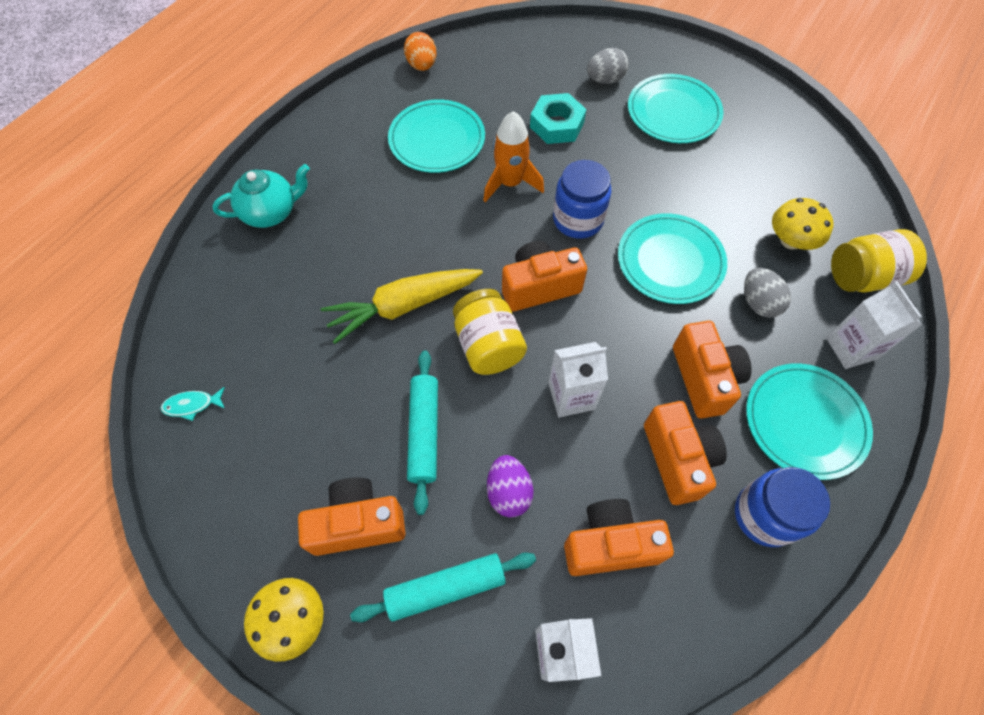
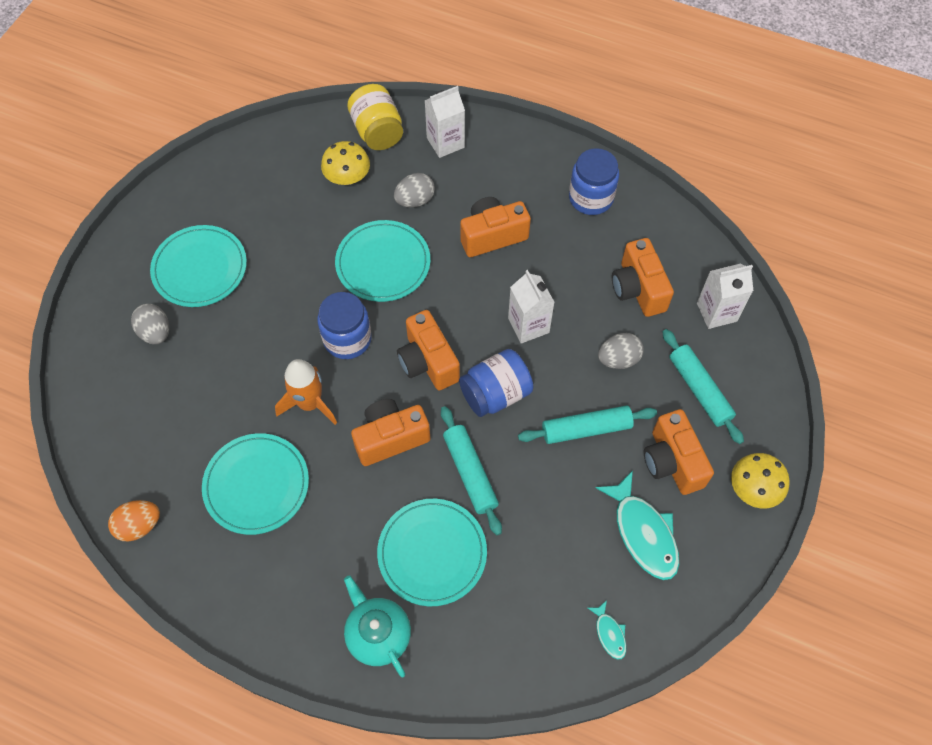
camera: 100 degrees left, 0 degrees up
(283, 466) = (643, 533): none -> turquoise fish
(402, 306) = (470, 473): yellow carrot -> turquoise rolling pin
(488, 345) = (495, 394): yellow jar -> blue jar
(508, 492) = (618, 359): purple egg -> grey egg
(557, 125) = (225, 371): turquoise nut -> none
(678, 459) = (563, 250): orange camera -> orange camera (390, 438)
(805, 422) = (514, 173): turquoise plate -> turquoise plate (432, 553)

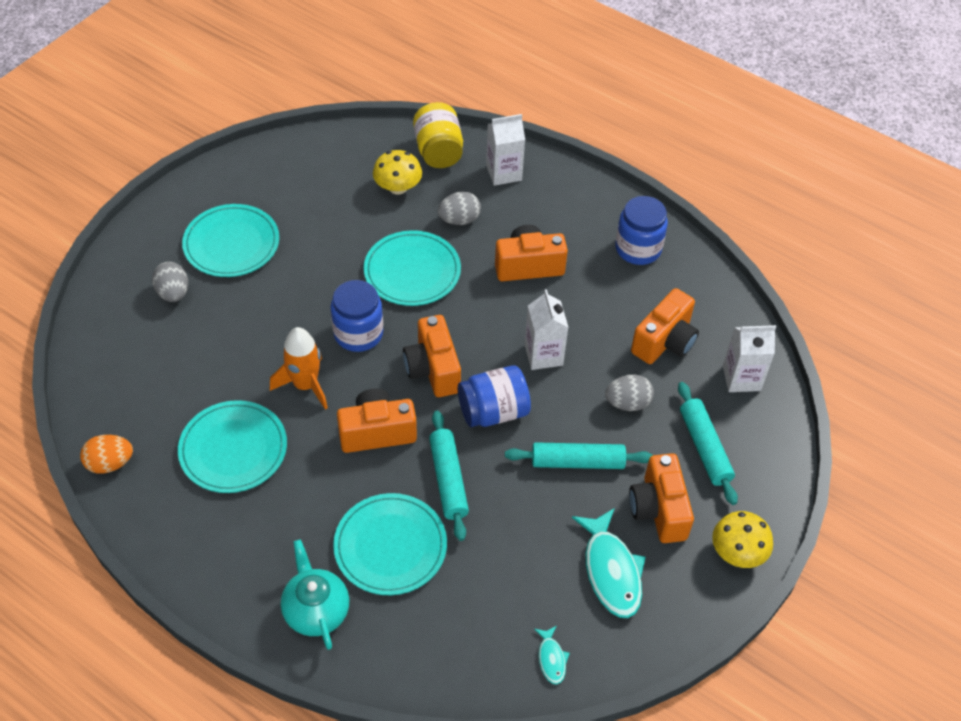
camera: 10 degrees right, 10 degrees down
(638, 289) = (665, 341): orange camera -> orange camera turned 135 degrees counterclockwise

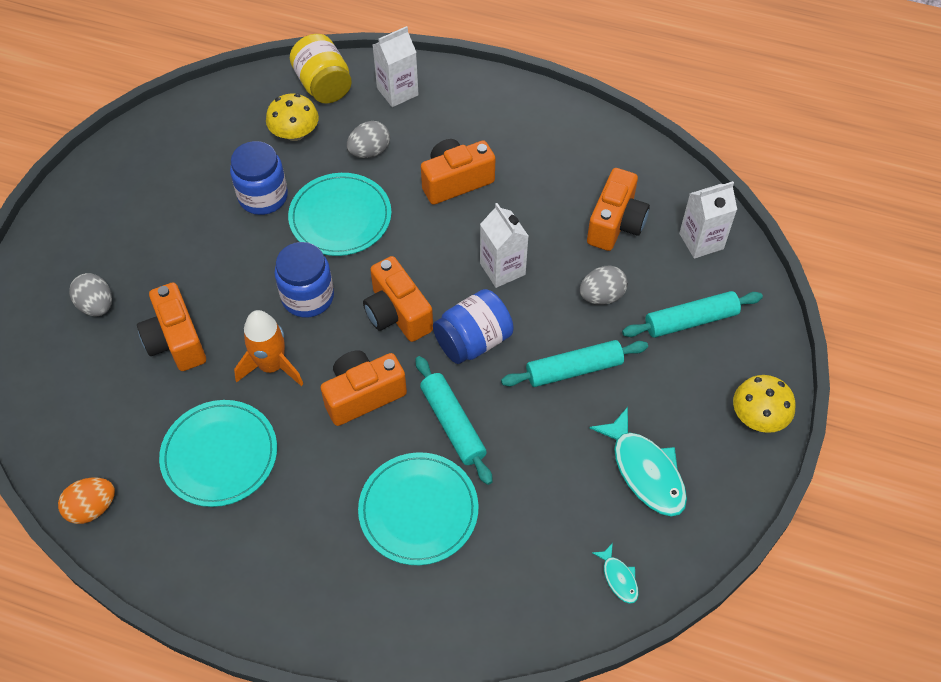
camera: 15 degrees left, 5 degrees up
(231, 244) = (141, 236): turquoise plate -> none
(316, 610) = (366, 600): turquoise teapot -> none
(638, 249) = (557, 136): blue jar -> blue jar (263, 196)
(658, 510) = (669, 396): orange camera -> orange camera (176, 341)
(704, 448) = (690, 320): turquoise rolling pin -> turquoise rolling pin turned 75 degrees counterclockwise

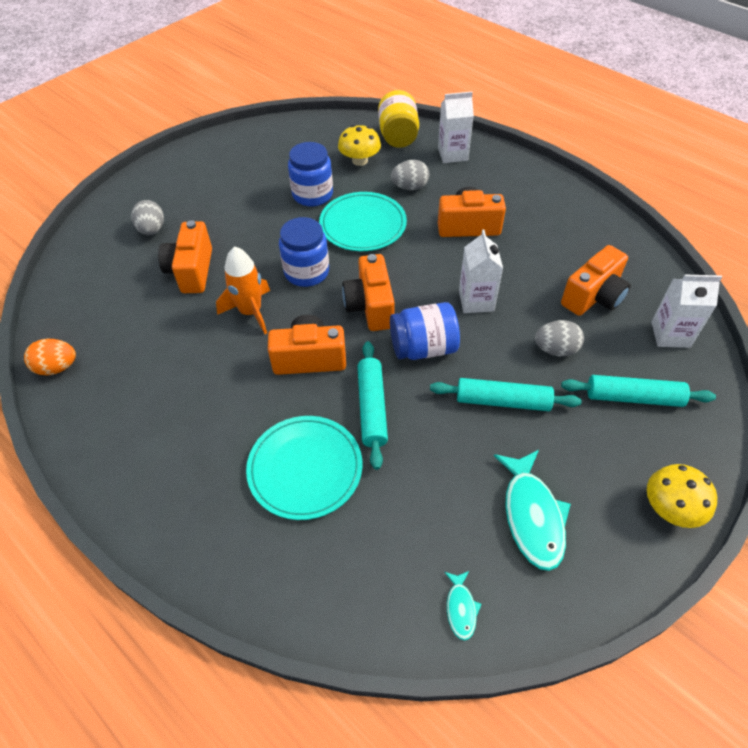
camera: 25 degrees right, 5 degrees down
(219, 455) = (172, 363): turquoise plate -> none

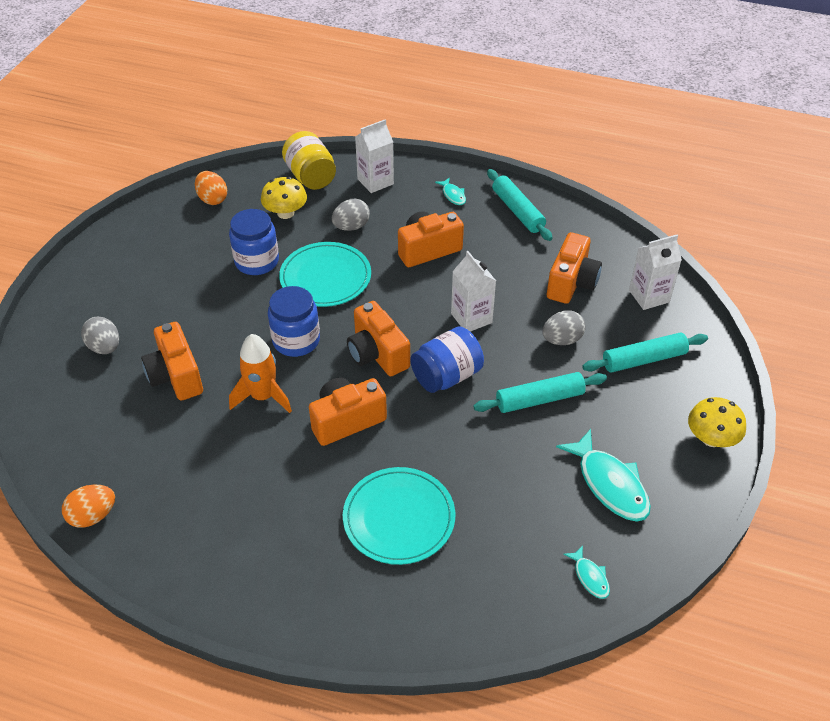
camera: 25 degrees left, 5 degrees down
(306, 134) = (212, 199): none -> orange egg
(372, 408) = (429, 444): turquoise rolling pin -> turquoise rolling pin (517, 211)
(518, 184) = (453, 195): none -> turquoise fish

